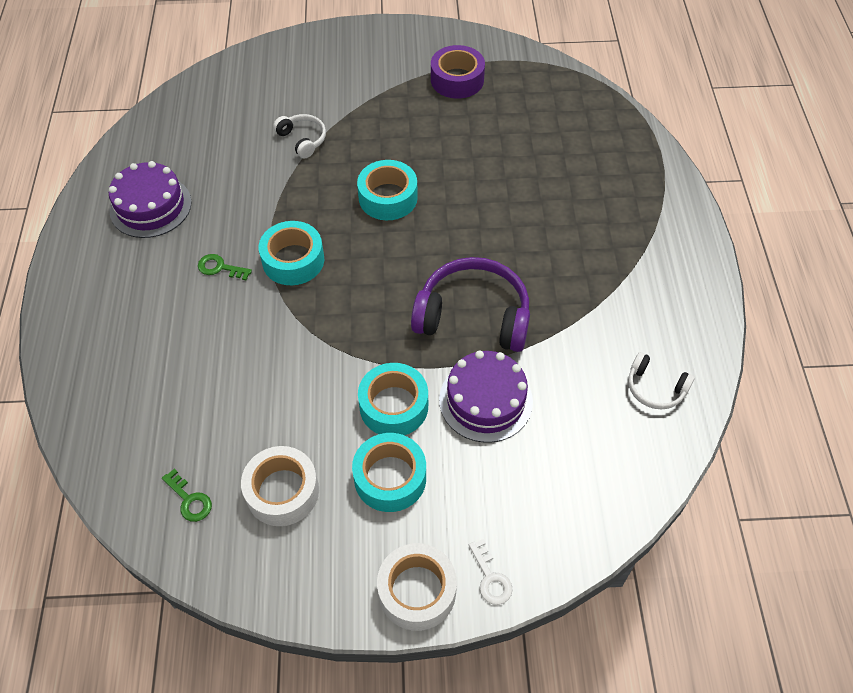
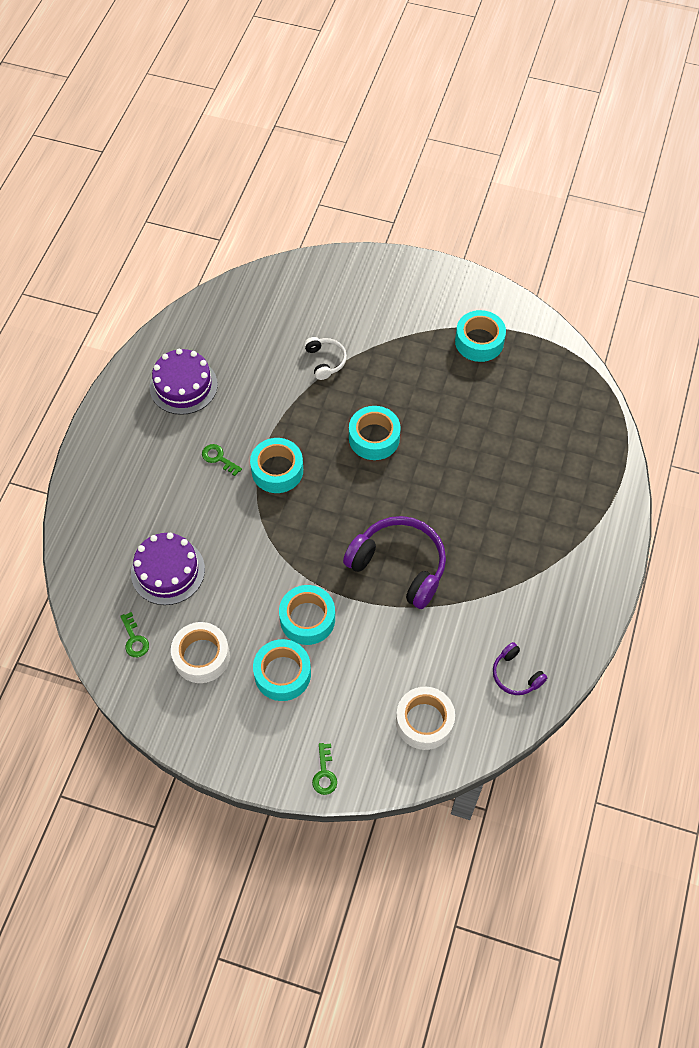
camera: 20 degrees right, 5 degrees up
(417, 591) = (268, 763): white tape -> white tape (424, 721)
(457, 80) = (479, 341): purple tape -> turquoise tape
(485, 400) = (379, 638): purple cake -> purple cake (168, 571)
(490, 578) = (324, 773): white key -> green key
(655, 388) = (515, 675): white headphones -> purple headphones

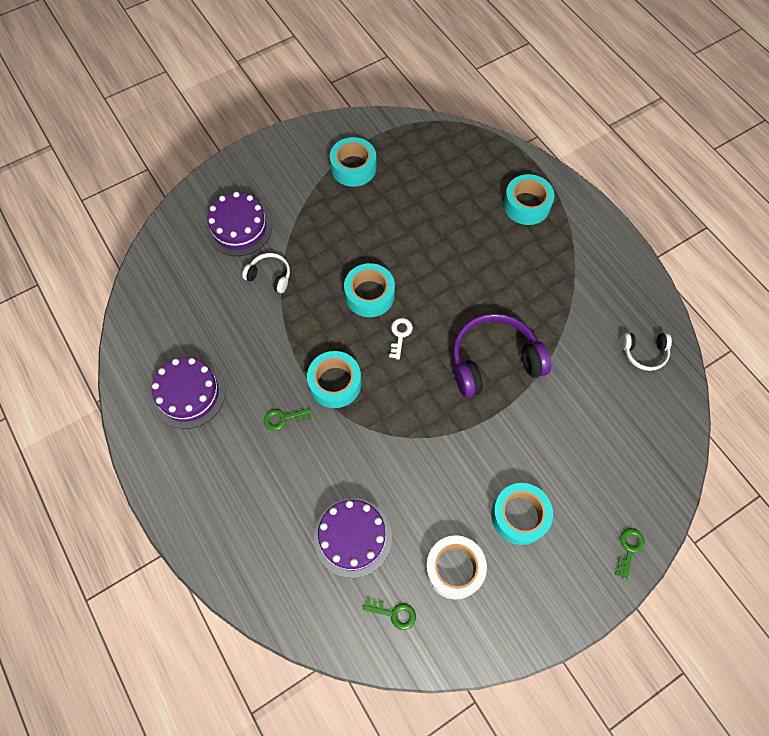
camera: 50 degrees left, 5 degrees up
(307, 619) = (486, 460): turquoise tape -> turquoise tape (526, 205)
(324, 773) = (629, 549): green key -> green key turned 105 degrees counterclockwise
(346, 310) = (239, 228): none -> purple cake
(359, 484) = (400, 335): none -> white key
(424, 721) = (637, 442): white tape -> none
(515, 675) = (644, 353): purple headphones -> white headphones

